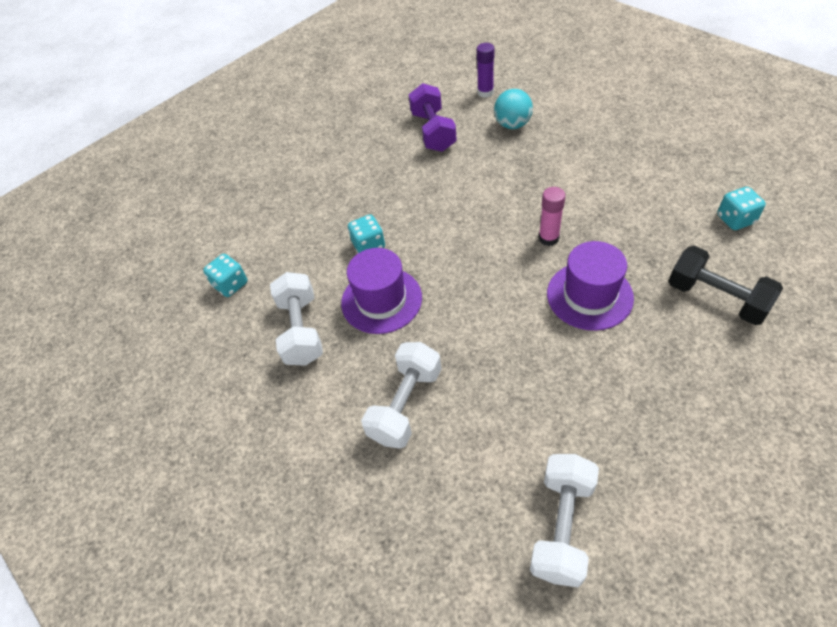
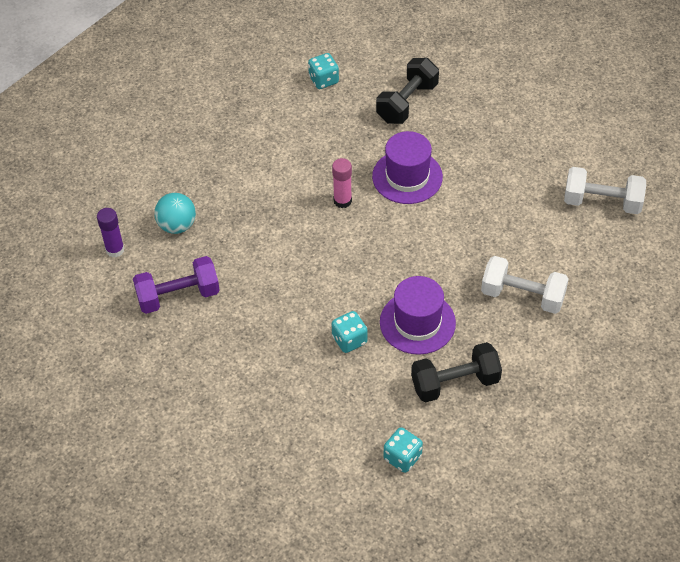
camera: 100 degrees left, 0 degrees up
(301, 330) = (455, 383): white dumbbell -> black dumbbell

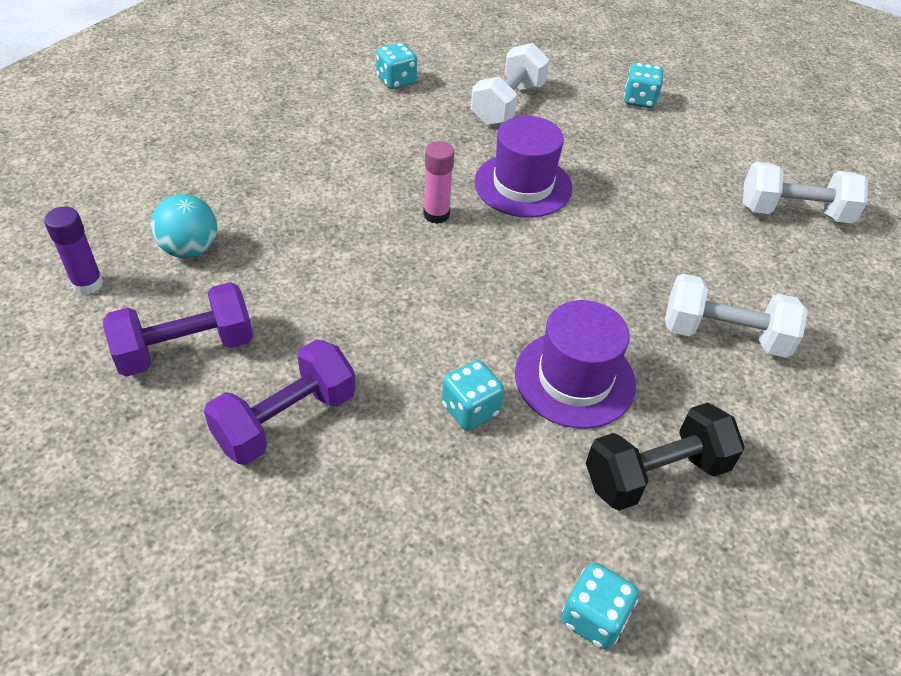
camera: 10 degrees left, 5 degrees down
(239, 342) = (286, 420): none -> purple dumbbell
(407, 103) = (508, 104): black dumbbell -> white dumbbell
(511, 98) = (639, 100): none -> turquoise dice

